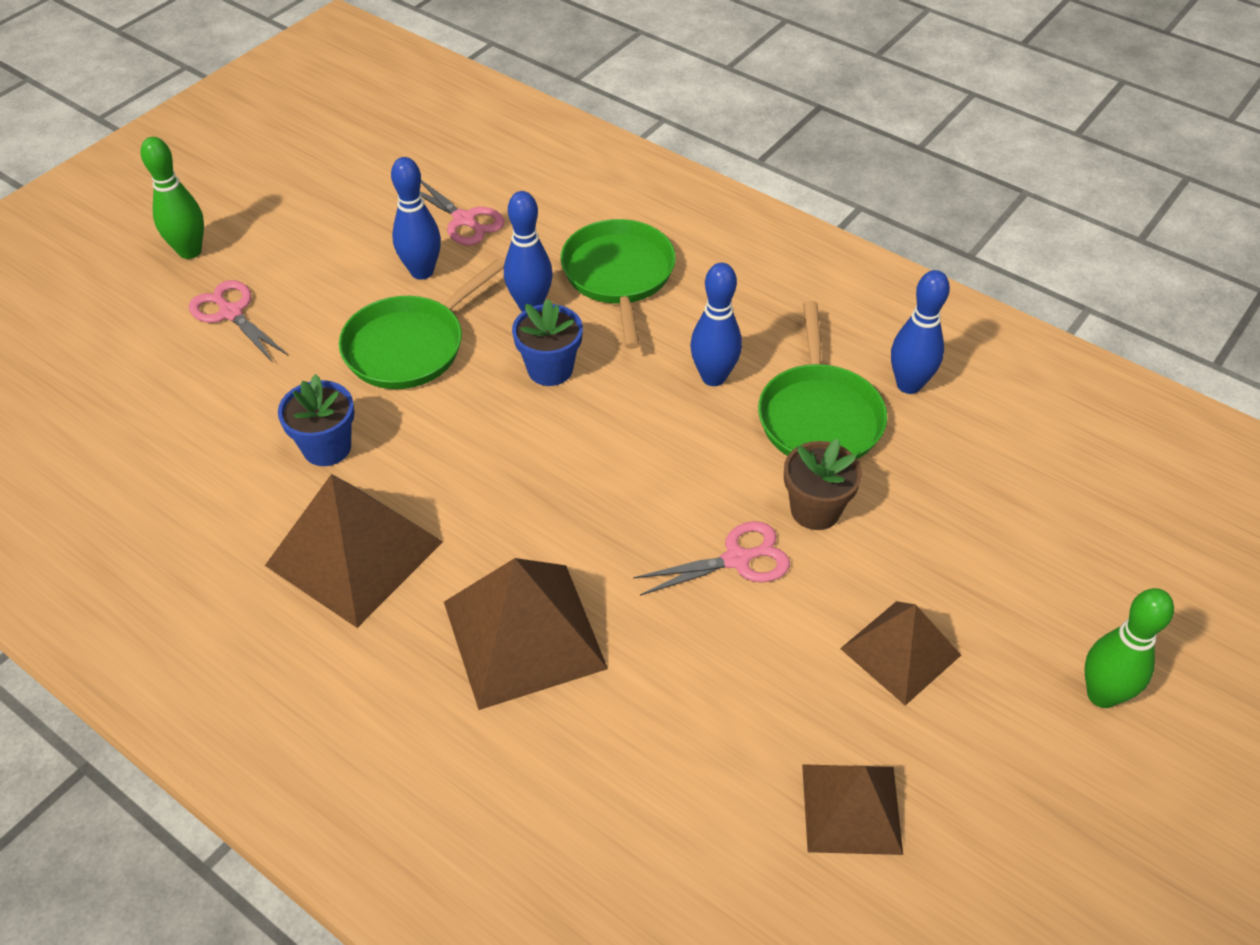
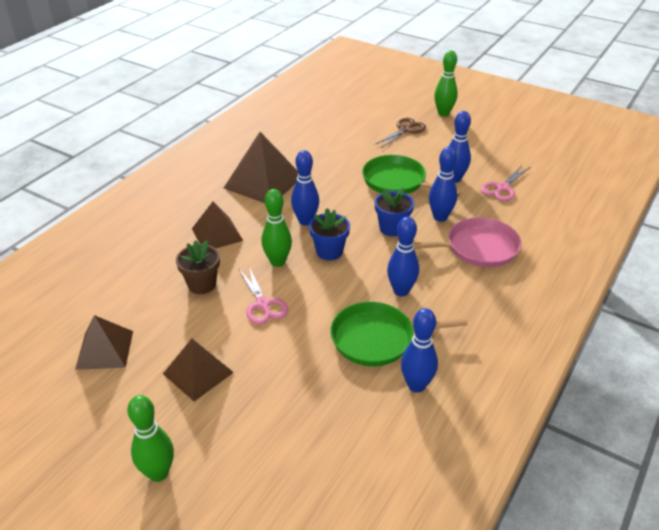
camera: 85 degrees right, 10 degrees down
(231, 313) = (405, 130): pink scissors -> brown scissors
(327, 447) = (325, 167): blue flower pot -> blue flower pot (329, 251)
(507, 488) = (305, 221): none -> blue bowling pin
(524, 634) = (217, 234): brown pyramid -> brown pyramid, size x0.64
(619, 276) = (477, 248): green pan -> pink pan
(623, 535) = (277, 262): none -> green bowling pin
(815, 510) = (300, 336): brown flower pot -> brown flower pot (202, 284)

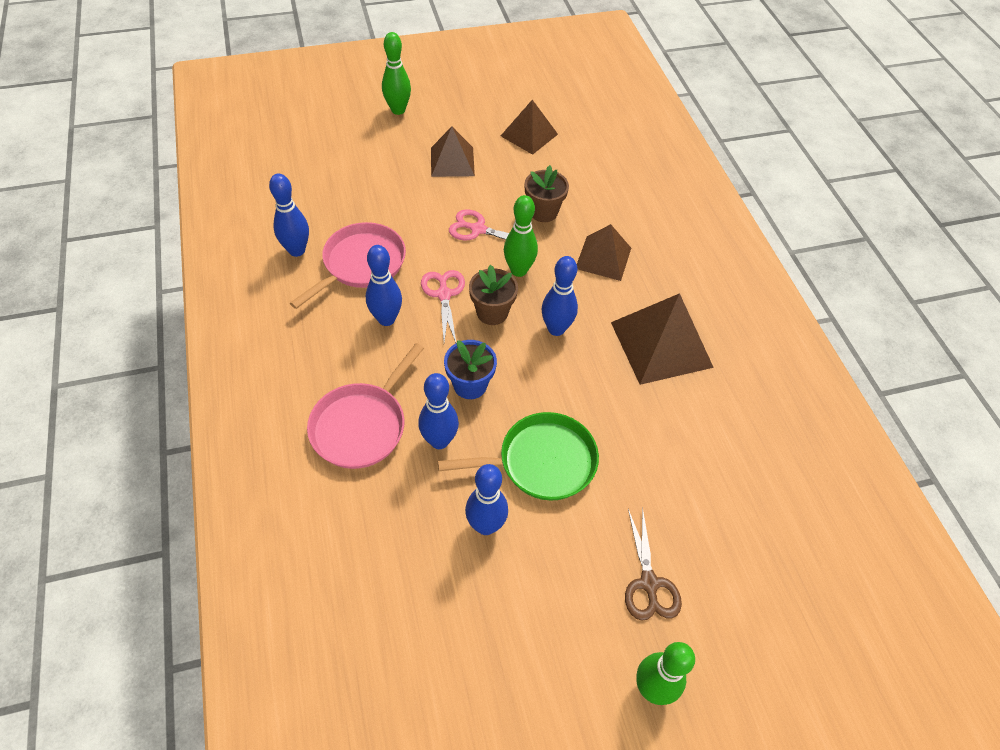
camera: 130 degrees right, 15 degrees up
(329, 251) = (492, 312): blue flower pot -> brown flower pot
(377, 339) = (361, 264): green pan -> pink pan
(502, 188) = (415, 559): pink scissors -> pink scissors (444, 294)

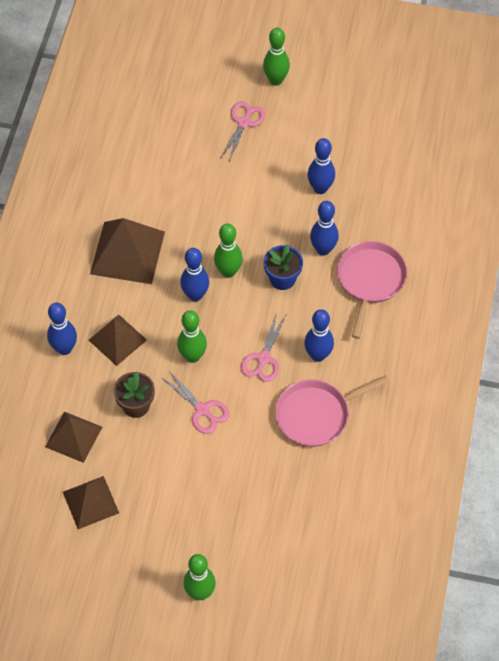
camera: 150 degrees left, 5 degrees up
(297, 250) = (364, 451): blue bowling pin -> blue bowling pin (64, 348)
(362, 425) = (370, 280): pink pan -> pink pan turned 45 degrees counterclockwise
(452, 161) = (183, 498): brown pyramid -> brown pyramid (73, 436)
(492, 312) = (235, 328): brown flower pot -> none
(537, 368) = (228, 272): none -> green bowling pin
(541, 462) = (264, 210): green pan -> none
(649, 583) = (244, 122): brown scissors -> pink scissors

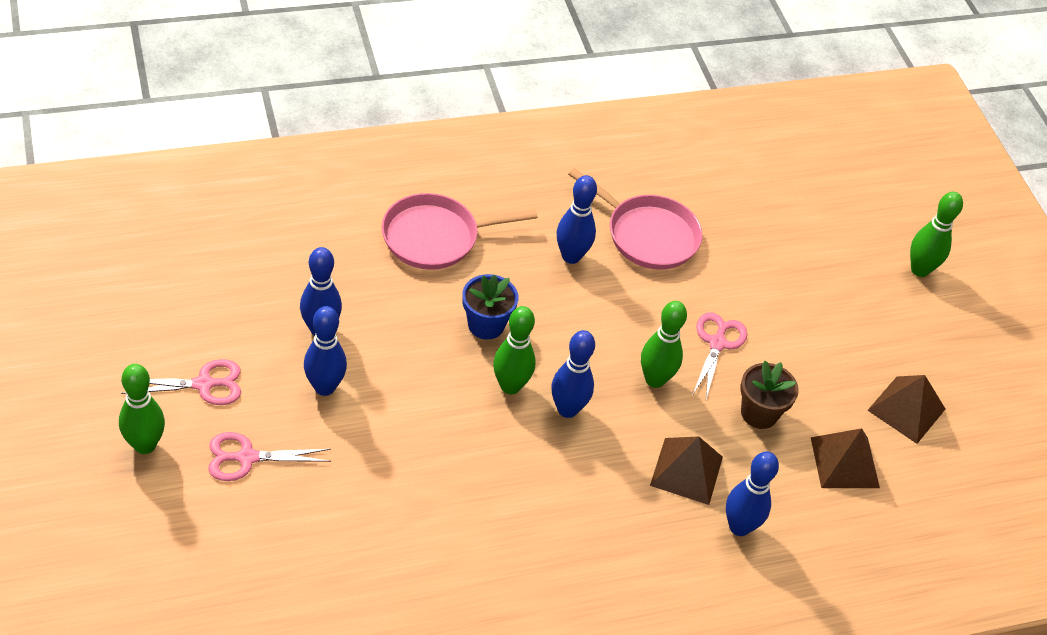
camera: 125 degrees left, 10 degrees down
(127, 252) = (550, 515): brown pyramid -> none
(263, 359) = (610, 307): pink scissors -> pink scissors (204, 384)
(323, 249) = (417, 297): blue bowling pin -> blue bowling pin (324, 387)

